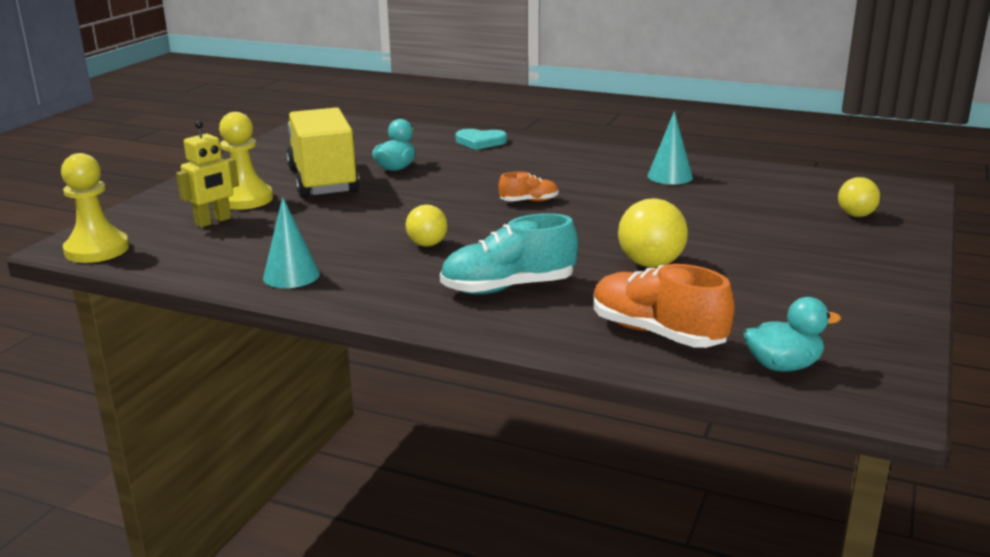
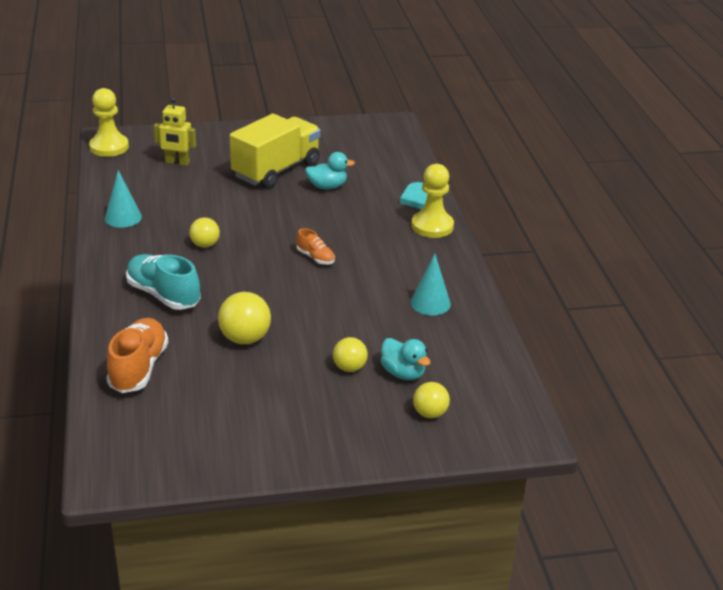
camera: 55 degrees right, 10 degrees up
(245, 199) = (220, 158): yellow pawn -> yellow pawn (432, 226)
(752, 229) = (349, 368): none -> yellow ball
(783, 366) = (126, 428): turquoise duck -> turquoise duck (403, 373)

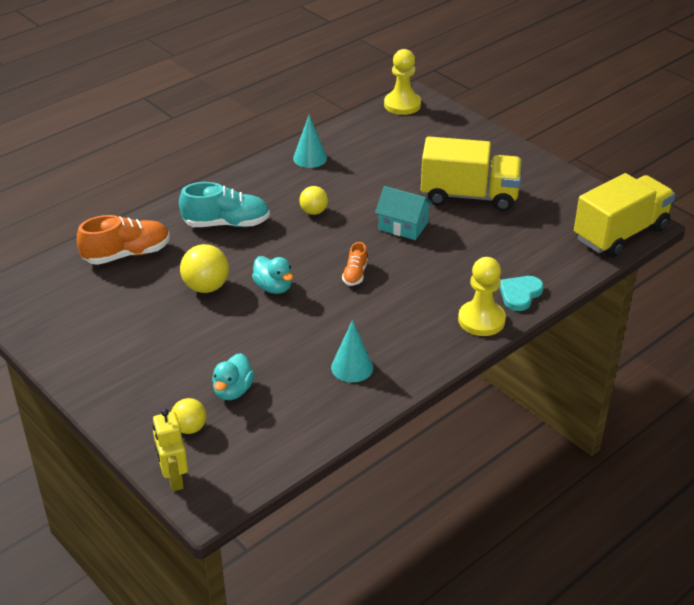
camera: 60 degrees right, 5 degrees up
(163, 295) = (226, 223): turquoise shoe -> turquoise shoe turned 75 degrees clockwise
(177, 162) = (419, 144): yellow robot -> yellow robot (174, 478)
(278, 212) = (403, 226): none -> turquoise house
(327, 186) = (476, 233): turquoise duck -> turquoise duck (273, 287)
(349, 368) = (215, 357): yellow ball -> none
(395, 135) = (620, 234): none -> yellow truck

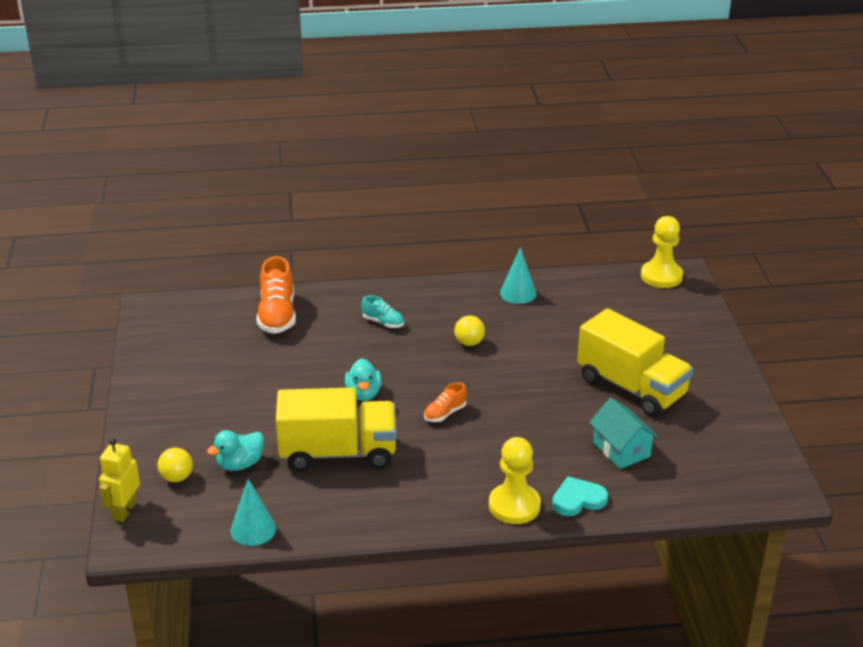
camera: 35 degrees right, 5 degrees down
(127, 254) = (277, 315): orange shoe -> orange shoe turned 75 degrees clockwise
(206, 287) = (310, 369): yellow ball -> none
(226, 223) = (383, 322): turquoise shoe -> turquoise shoe, size x0.53
(352, 367) = (354, 492): turquoise cone -> turquoise cone (253, 529)
(403, 226) = (536, 389): turquoise house -> turquoise house (621, 449)
(620, 234) = (749, 489): yellow truck -> yellow truck (338, 453)

